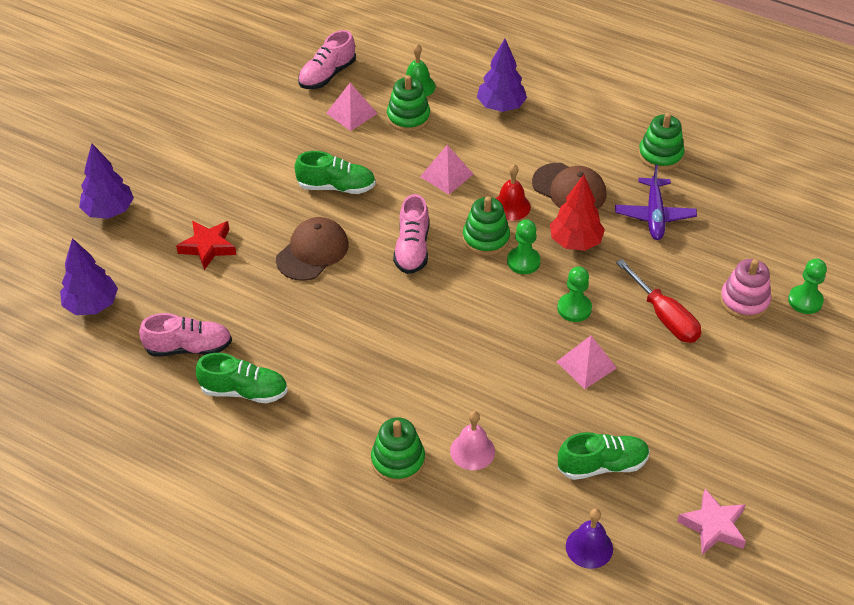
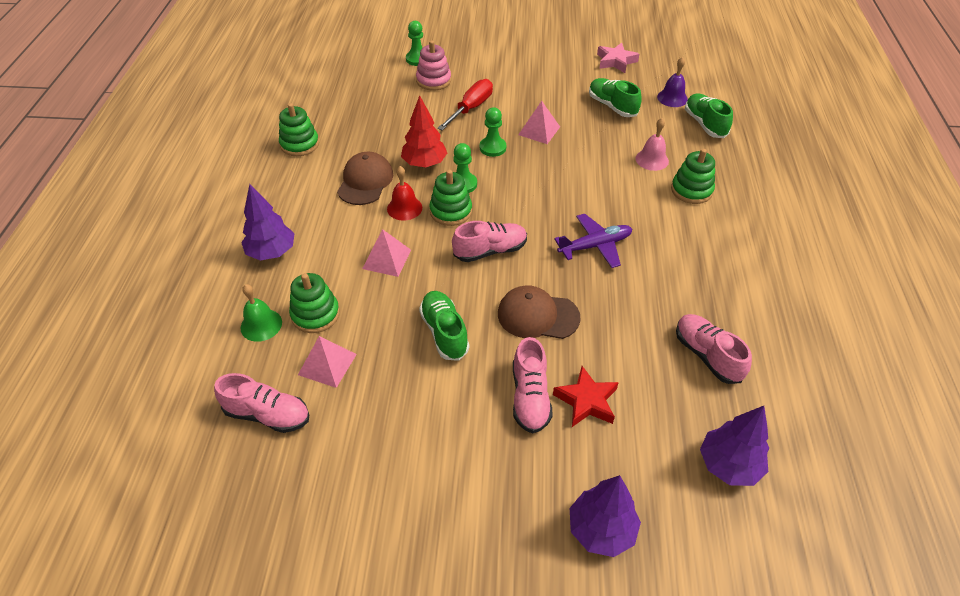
camera: 115 degrees left, 0 degrees up
(237, 215) = (530, 397): none -> pink shoe
(244, 391) = (713, 296): green shoe -> green shoe (704, 124)
(654, 215) = (372, 133): purple plane -> purple plane (595, 245)

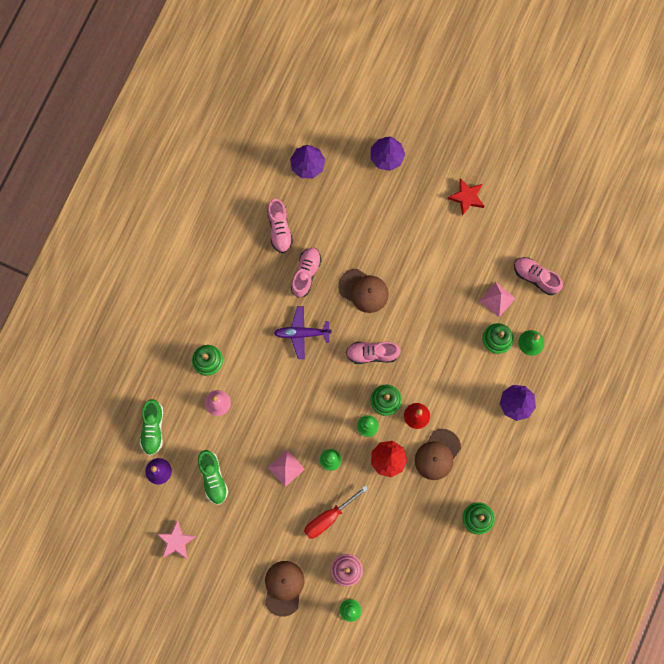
camera: 160 degrees left, 30 degrees up
(386, 259) = (442, 370): pink pyramid -> none
(444, 332) = (423, 298): green shoe -> none
(491, 58) = (283, 588): none -> brown cap
(530, 397) = (391, 238): pink shoe -> pink shoe (306, 273)
(586, 401) = (361, 225): red star -> red star (466, 197)

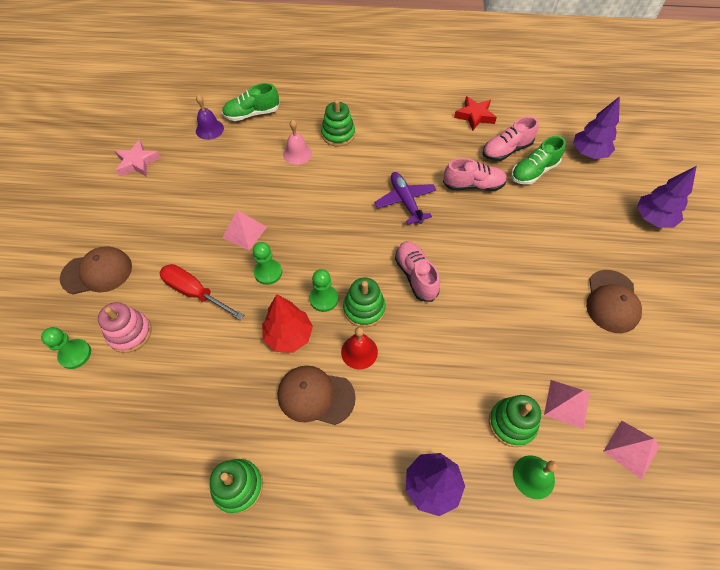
camera: 70 degrees right, 20 degrees down
(213, 478) = (214, 172): green shoe -> green shoe (533, 171)
(363, 291) = (486, 244): brown cap -> brown cap (612, 301)
(466, 197) = (672, 318): red star -> red star (474, 116)
(536, 277) = (631, 449): pink shoe -> pink pyramid

